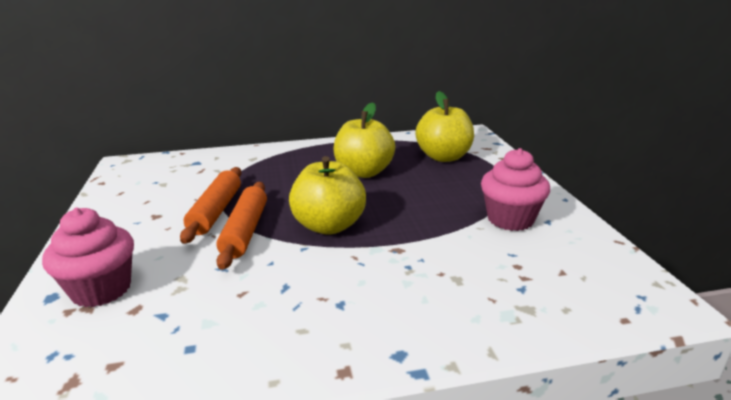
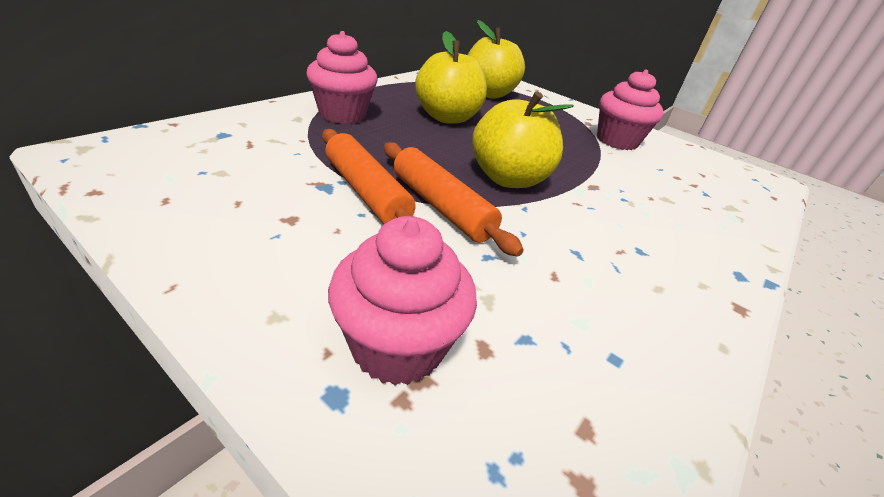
camera: 45 degrees left, 10 degrees up
(285, 159) = (342, 114): none -> pink cupcake

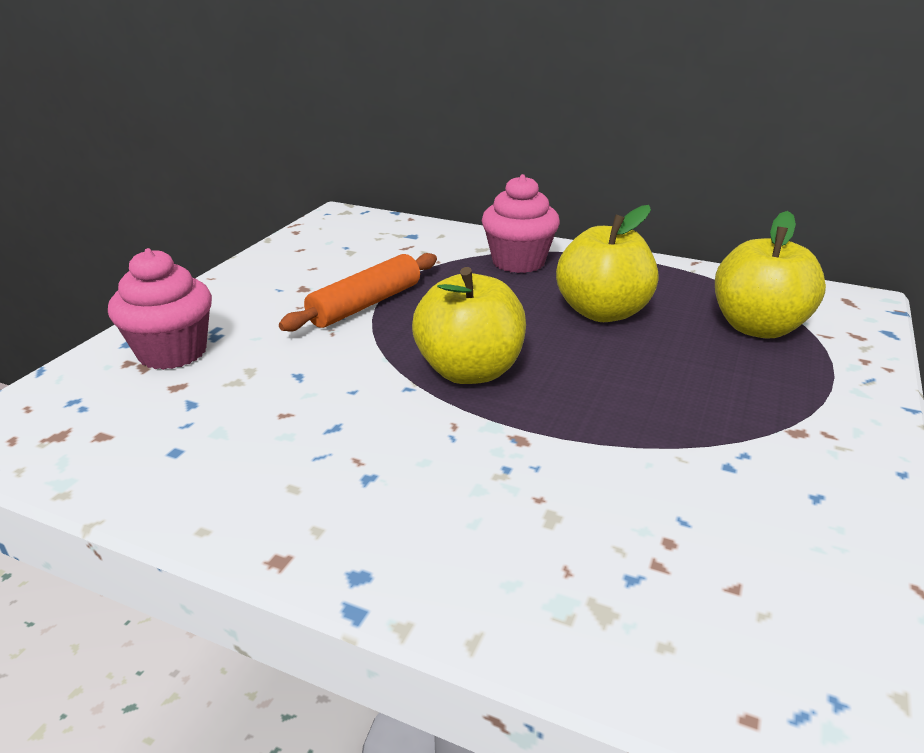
camera: 80 degrees right, 5 degrees down
(441, 206) = (369, 340): orange rolling pin -> none
(617, 141) = (749, 466): pink cupcake -> none

